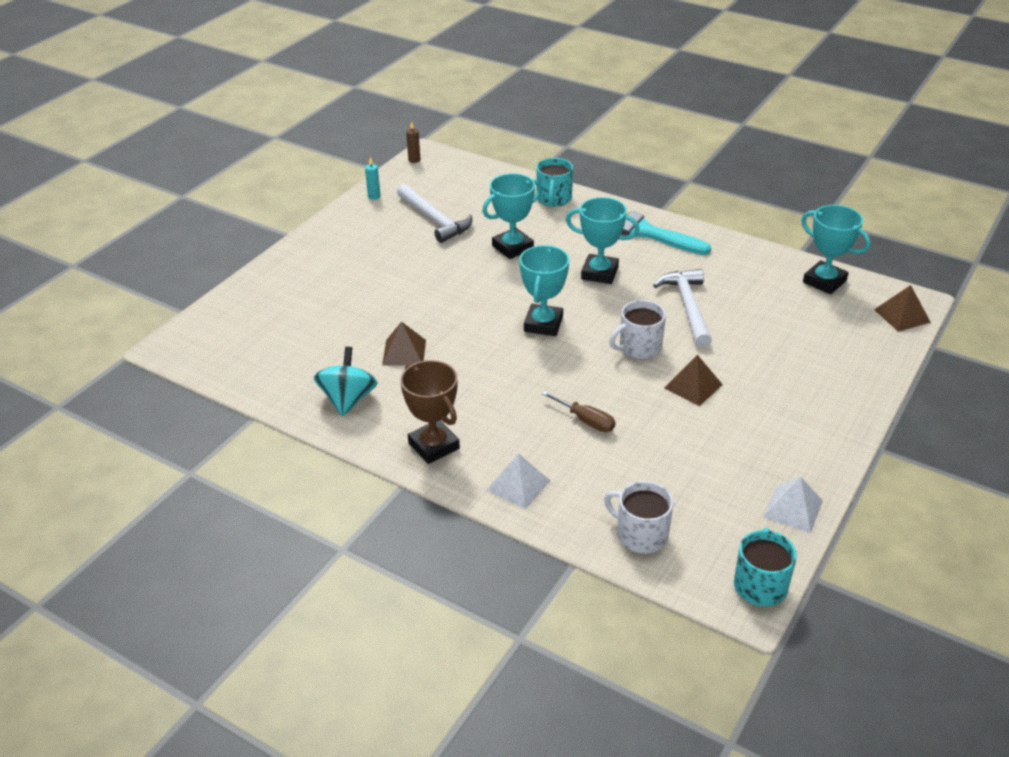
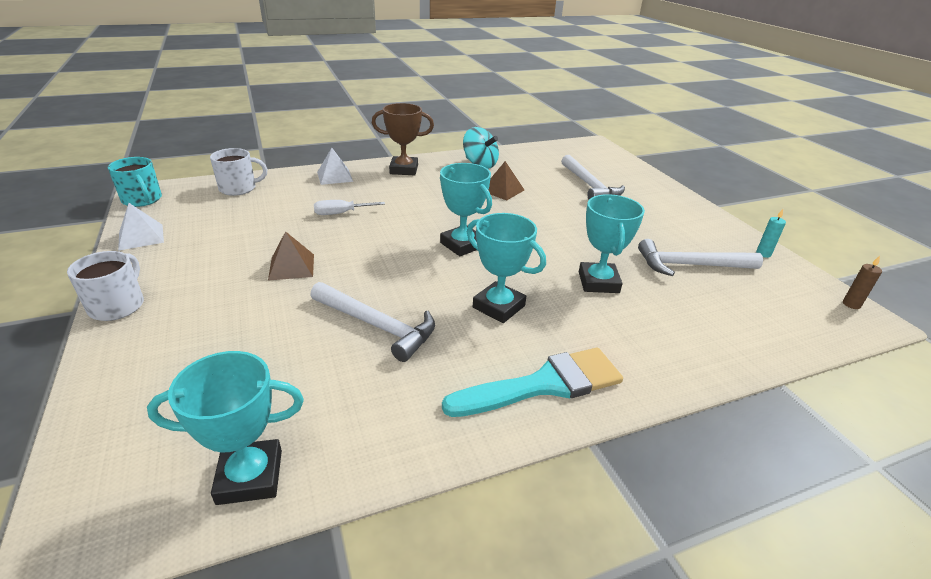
camera: 125 degrees right, 5 degrees down
(325, 307) = (589, 185): none -> white hammer
(554, 199) = (687, 356): turquoise mug -> none
(586, 421) = (341, 213): brown screwdriver -> white screwdriver
(599, 273) = (498, 307): turquoise trophy -> turquoise trophy turned 75 degrees clockwise
(639, 347) = (370, 269): white mug -> white mug (118, 305)
(902, 315) = (87, 496): brown pyramid -> none

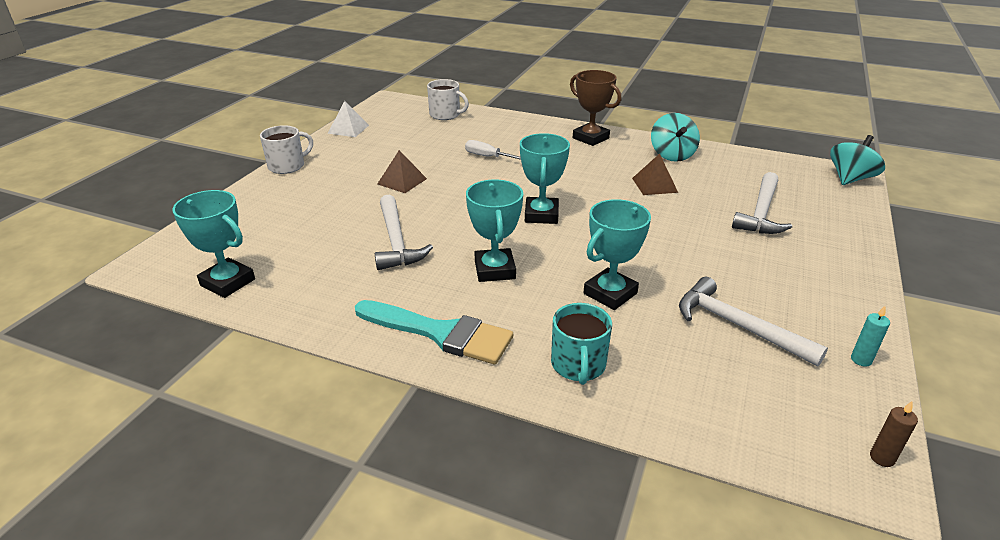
camera: 45 degrees right, 0 degrees up
(142, 200) = (379, 104): turquoise mug -> turquoise mug (578, 365)
(335, 176) = (525, 126): white pyramid -> none
(597, 147) = (850, 179): none -> turquoise spinning top

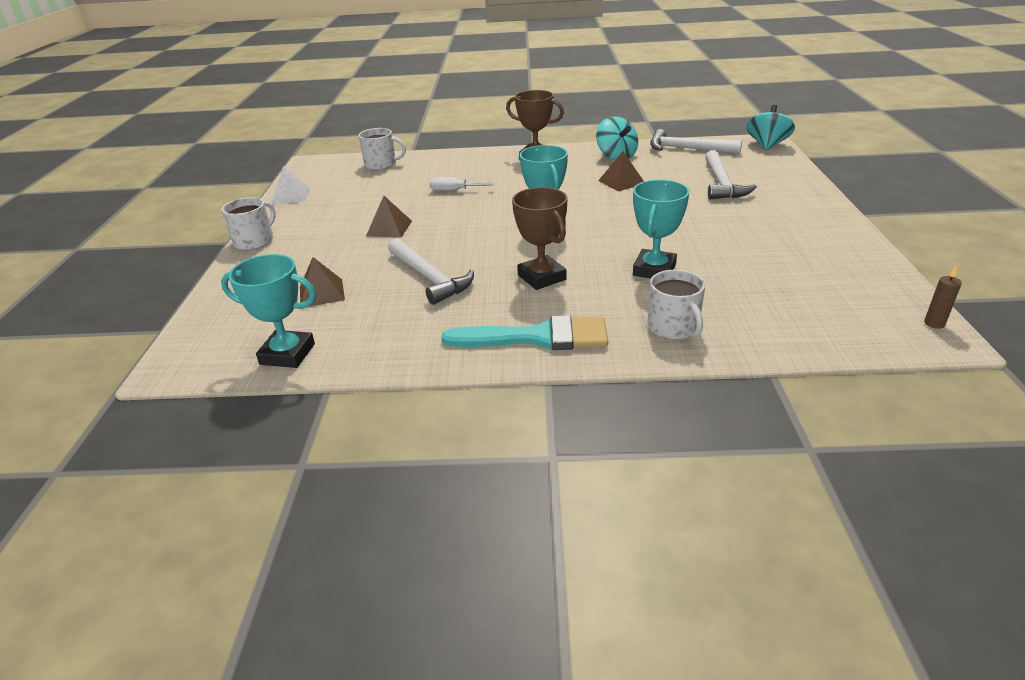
camera: 20 degrees left, 0 degrees up
(299, 231) = (322, 293): none -> brown pyramid
(495, 270) = (541, 277): turquoise trophy -> brown trophy
(578, 365) = (673, 327): turquoise mug -> white mug
(737, 326) = (770, 266): white hammer -> white hammer (687, 149)
(861, 360) = (872, 266): turquoise candle -> none

